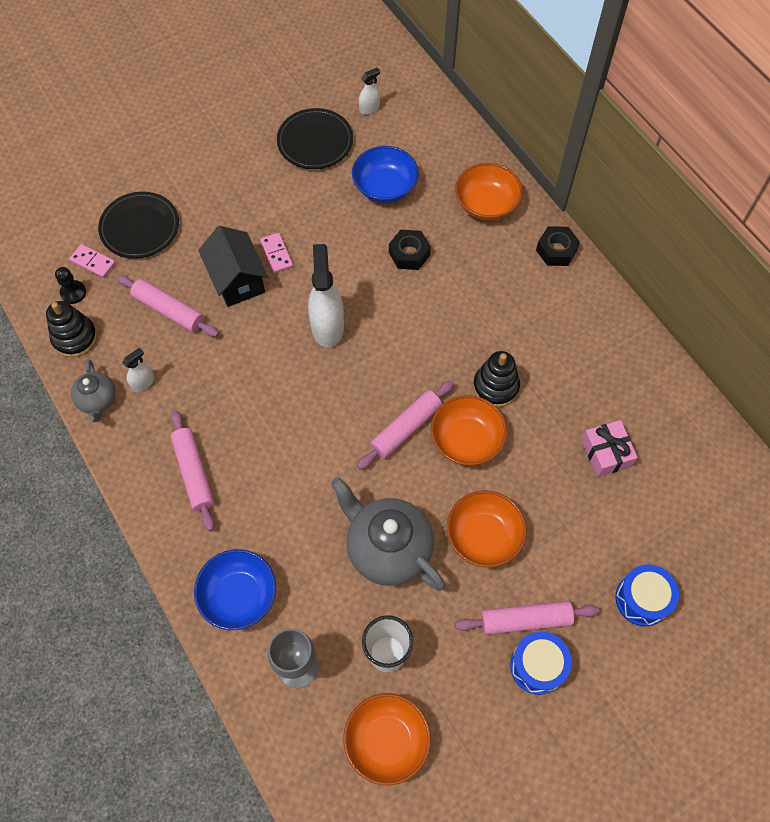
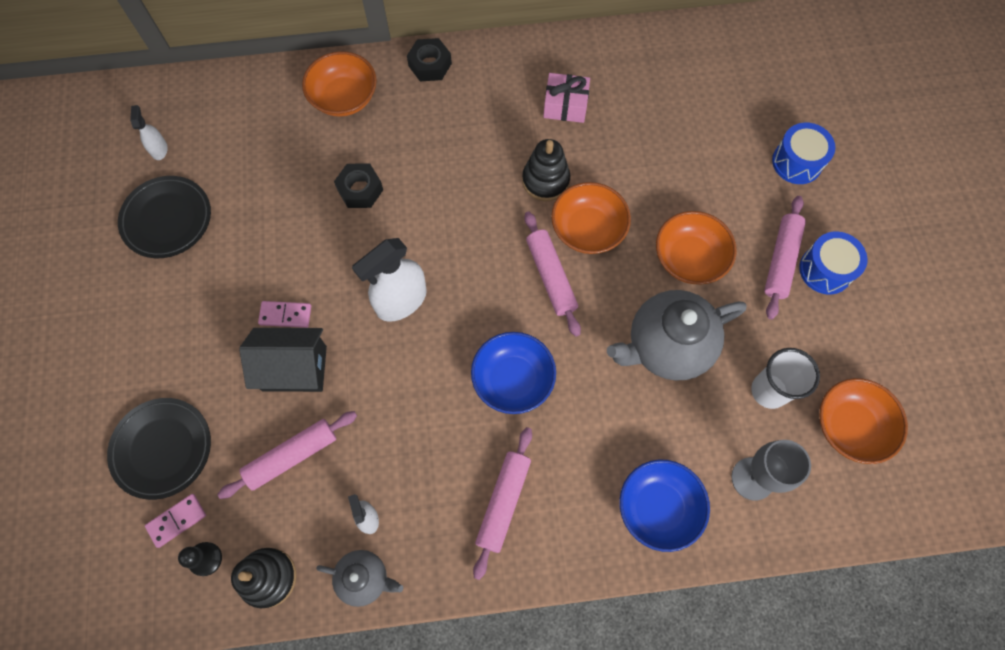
camera: 65 degrees left, 5 degrees up
(194, 472) = (503, 502): pink rolling pin -> pink rolling pin turned 75 degrees counterclockwise
(327, 326) = (401, 301): white spray bottle -> white spray bottle turned 60 degrees counterclockwise
(385, 187) = (267, 177): blue bowl -> blue bowl (513, 380)
(606, 453) = (653, 124): pink gift -> pink gift (565, 105)

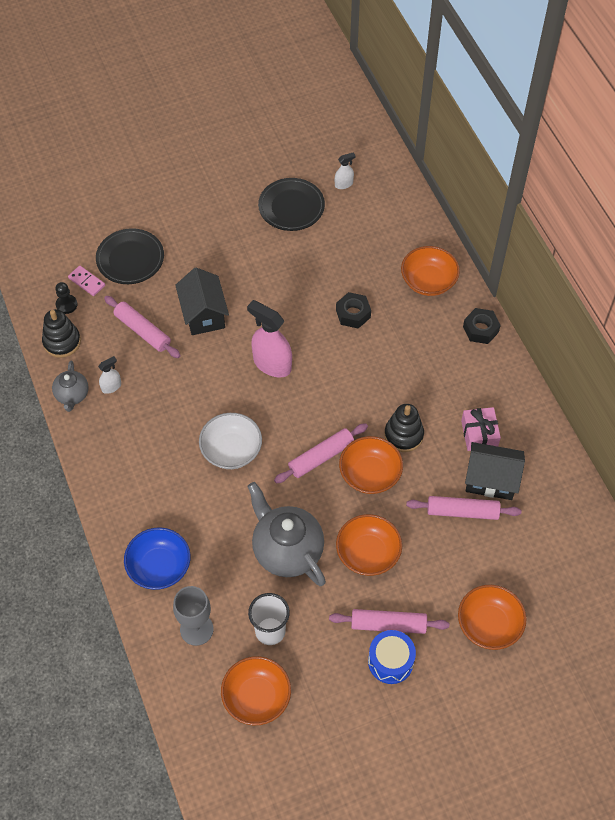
camera: 75 degrees right, 10 degrees down
(285, 315) = (241, 297): pink domino -> none
(401, 301) = (272, 364): white spray bottle -> pink spray bottle
(503, 502) = (140, 465): pink rolling pin -> pink rolling pin (462, 511)
(513, 380) = (231, 450): blue bowl -> white bowl
(625, 111) = (491, 480): none -> black house
(797, 162) = (489, 624): blue drum -> orange bowl

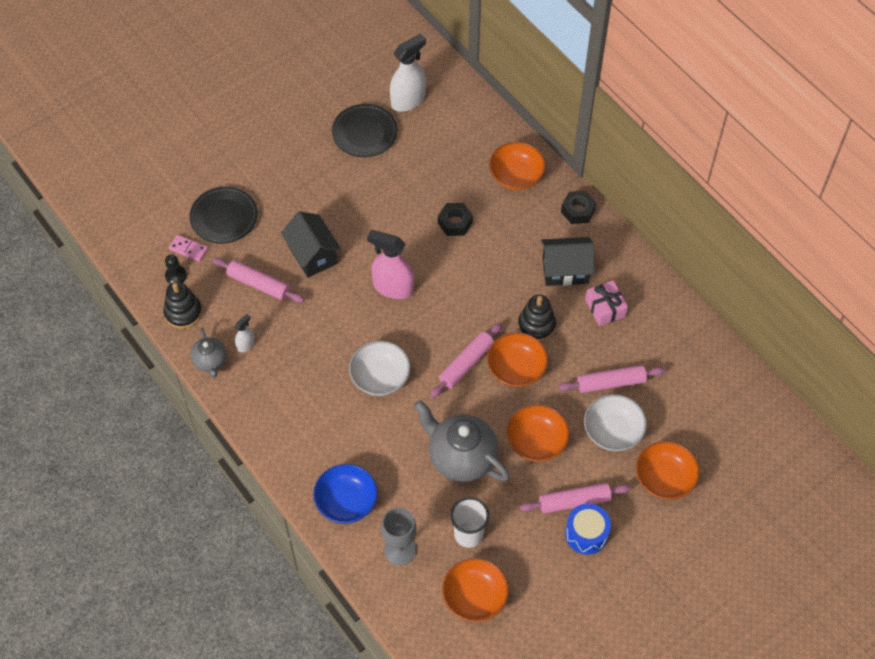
camera: 15 degrees left, 0 degrees up
(344, 184) = (408, 100): white spray bottle -> white spray bottle, size x2.02
(449, 562) = (613, 431): none -> white bowl
(491, 480) = (628, 347): black house -> black house (565, 270)

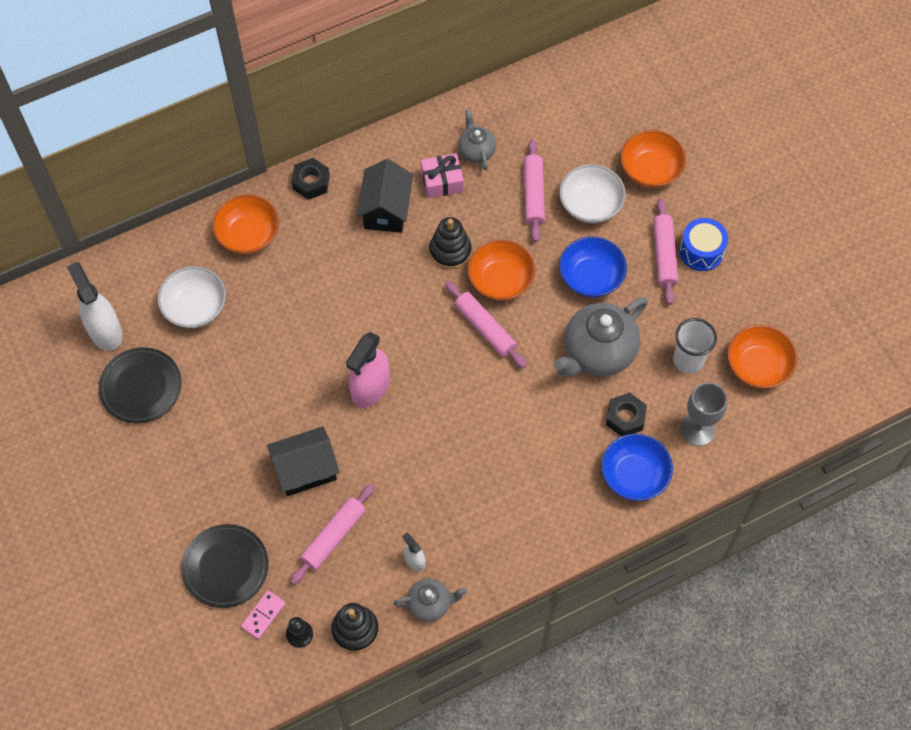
camera: 80 degrees left, 5 degrees up
(380, 377) = (486, 419): white bowl -> white bowl (195, 307)
(455, 222) = (297, 309): black nut -> black nut (625, 418)
(536, 442) = (591, 277): orange bowl -> blue bowl
(644, 330) = (476, 151): none -> grey teapot

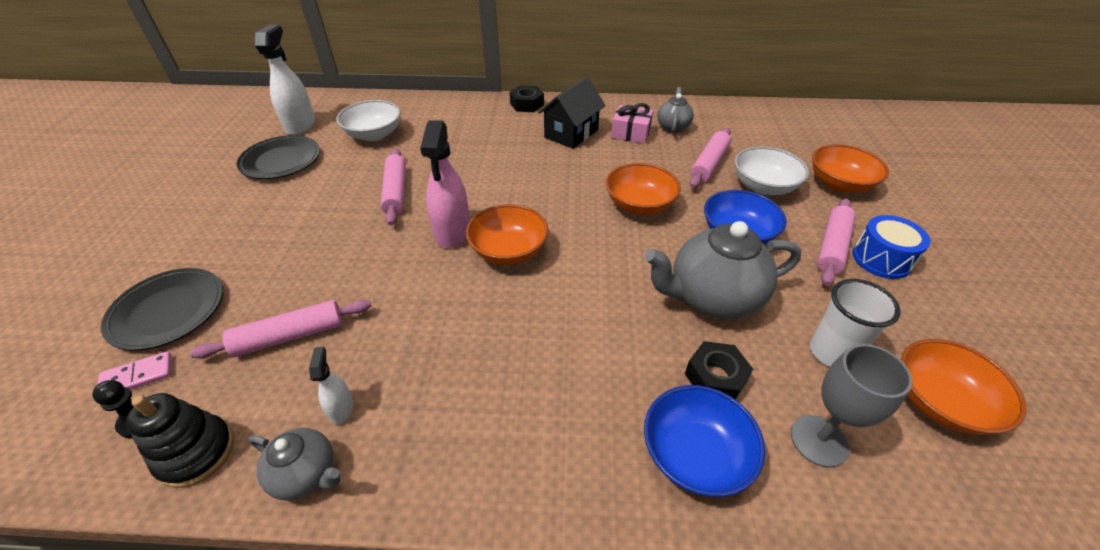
camera: 30 degrees right, 20 degrees down
(248, 235) = (454, 114): orange bowl -> orange bowl (508, 251)
(305, 470) = (331, 266): black house -> none
(370, 388) = (452, 232): pink spray bottle -> pink spray bottle turned 60 degrees counterclockwise
(450, 251) = (606, 172): black stacking toy -> none
(485, 328) = (598, 232): pink rolling pin -> pink rolling pin (396, 192)

